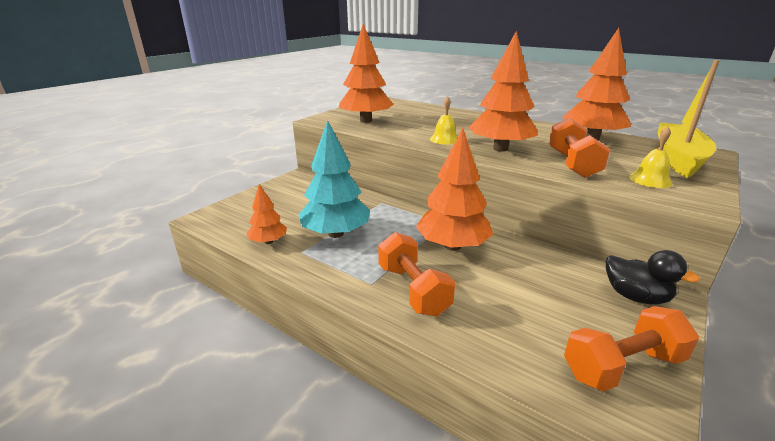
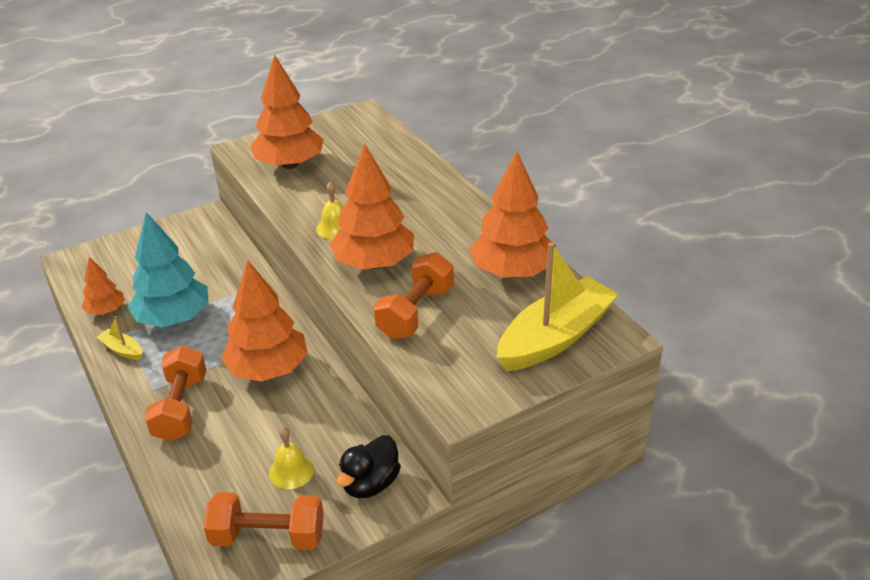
camera: 25 degrees right, 10 degrees up
(311, 263) = (122, 350): none -> yellow boat
(635, 296) = (370, 484): black duck -> black duck turned 60 degrees clockwise
(650, 180) = (459, 362): yellow bell -> yellow bell (291, 471)

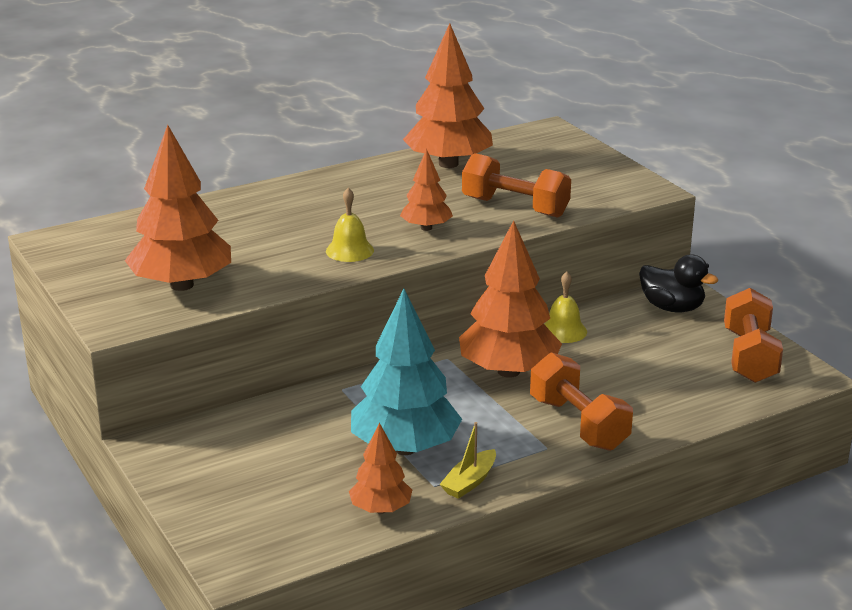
camera: 90 degrees left, 10 degrees down
(180, 408) = (578, 424): orange dumbbell -> orange dumbbell turned 60 degrees clockwise
(291, 471) = (664, 349): yellow bell -> yellow bell (563, 331)
(374, 263) = (426, 228): orange tree -> orange tree, size x0.54
(555, 337) = (551, 151): yellow boat -> none

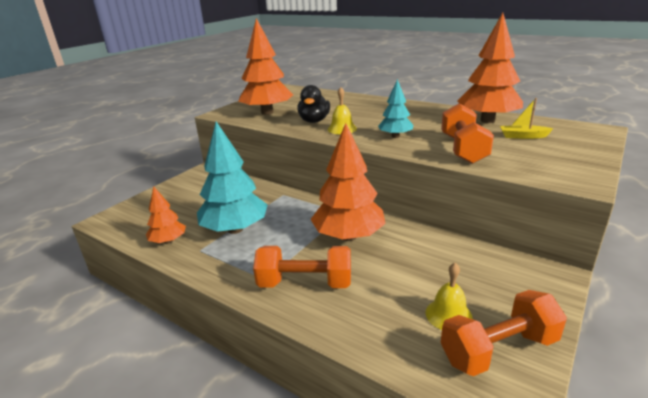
camera: 65 degrees right, 0 degrees up
(426, 228) = (395, 136): orange tree -> turquoise tree
(469, 482) = (208, 261): yellow boat -> yellow boat (523, 136)
(563, 331) = (422, 241): yellow bell -> yellow bell (448, 315)
(578, 424) = (305, 283): orange dumbbell -> orange dumbbell turned 60 degrees clockwise
(672, 308) = (521, 279): black duck -> black duck (314, 121)

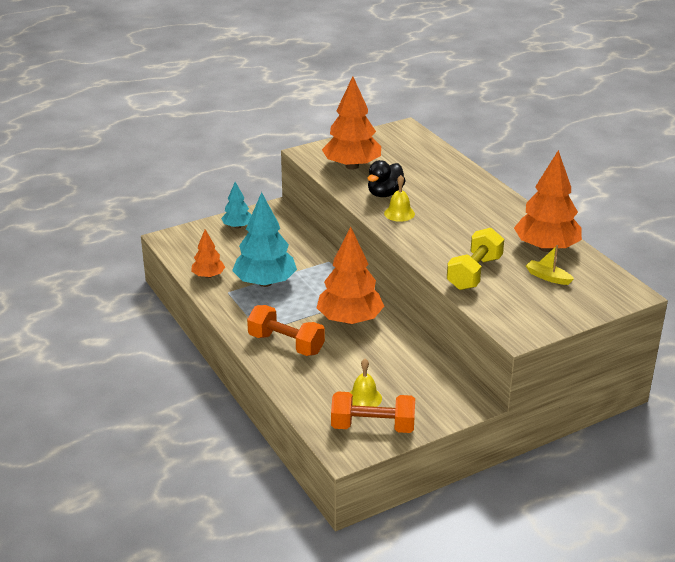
camera: 25 degrees right, 5 degrees up
(395, 136) = (435, 239): turquoise tree -> turquoise tree (237, 226)
(463, 149) = (474, 273): orange dumbbell -> yellow dumbbell

